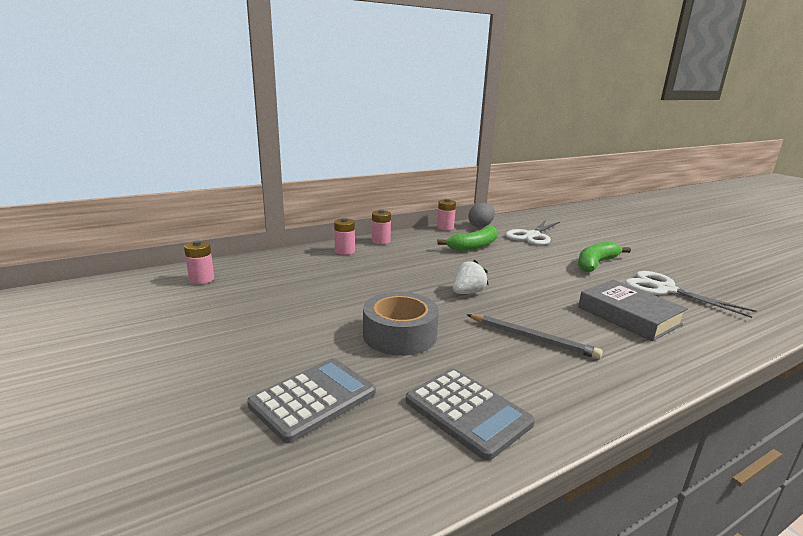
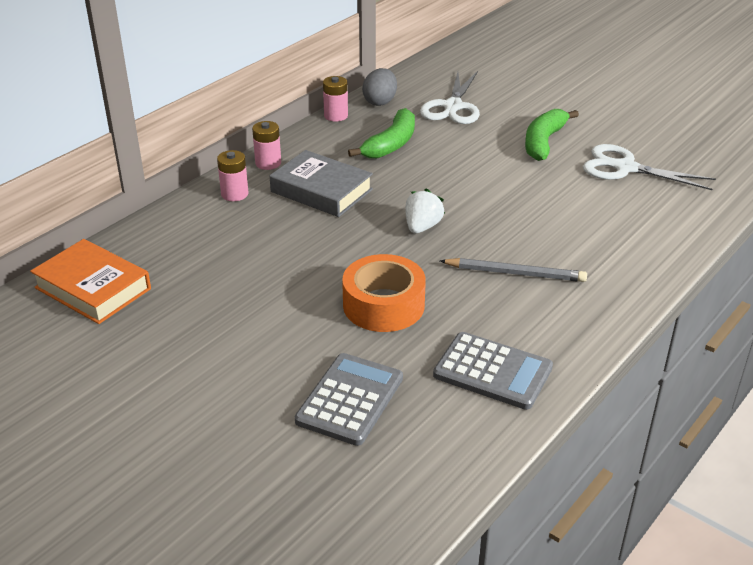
camera: 20 degrees left, 15 degrees up
(201, 279) = (93, 288): pink battery -> orange book
(400, 335) = (383, 305): grey tape -> orange tape
(628, 316) = (598, 217): grey book -> grey book (321, 190)

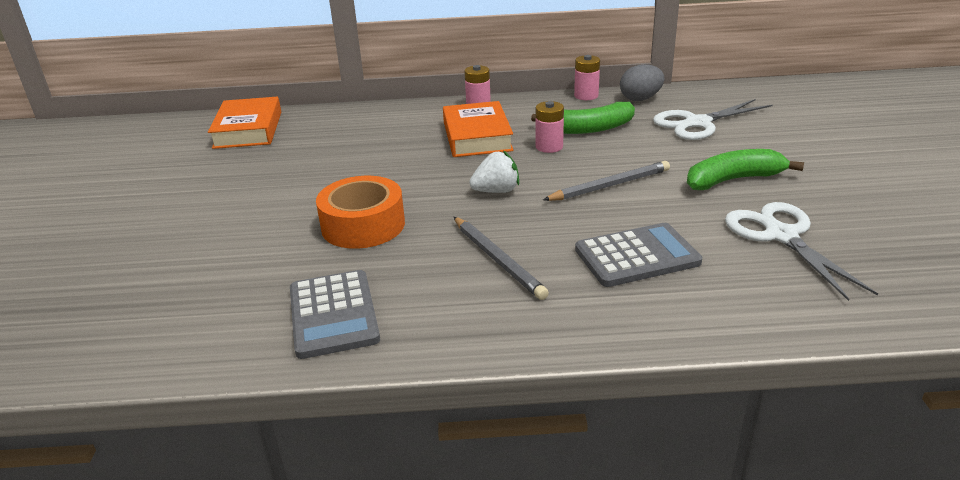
camera: 50 degrees right, 5 degrees down
(234, 194) = (420, 115): pink battery -> pink battery (549, 147)
(321, 190) = (477, 136): grey book -> orange book
(350, 399) = (222, 268): grey calculator -> grey calculator (637, 256)
(484, 183) = (609, 186): none -> grey pencil

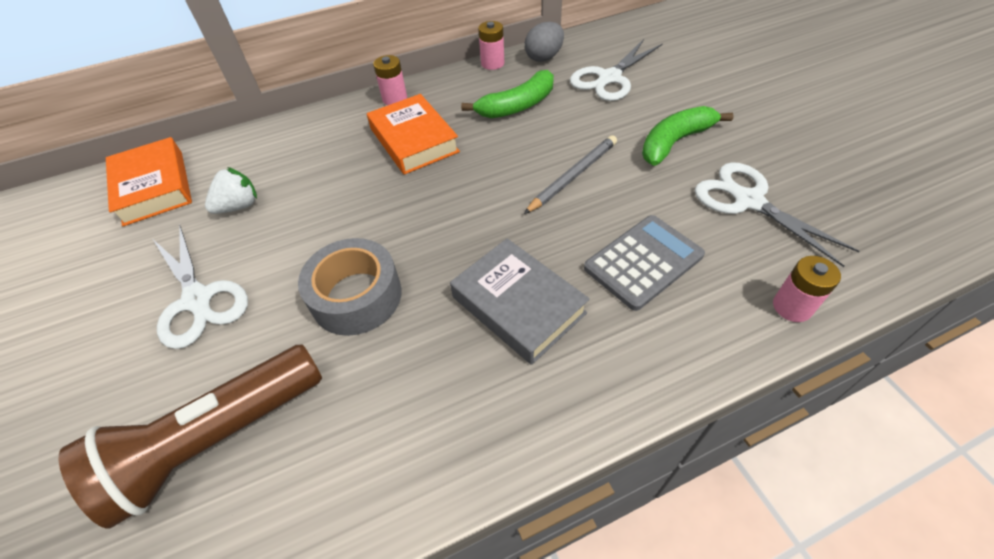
camera: 20 degrees left, 20 degrees up
(205, 283) = (216, 439): none -> brown flashlight
(240, 202) = (198, 299): none -> white scissors
(333, 314) = (388, 438): grey calculator -> none
(363, 225) = (356, 296): orange tape -> grey tape
(496, 191) = (470, 211): white strawberry -> white strawberry (239, 206)
(497, 259) = (518, 305): grey pencil -> grey book
(549, 147) = (491, 138): pink battery -> pink battery (792, 307)

